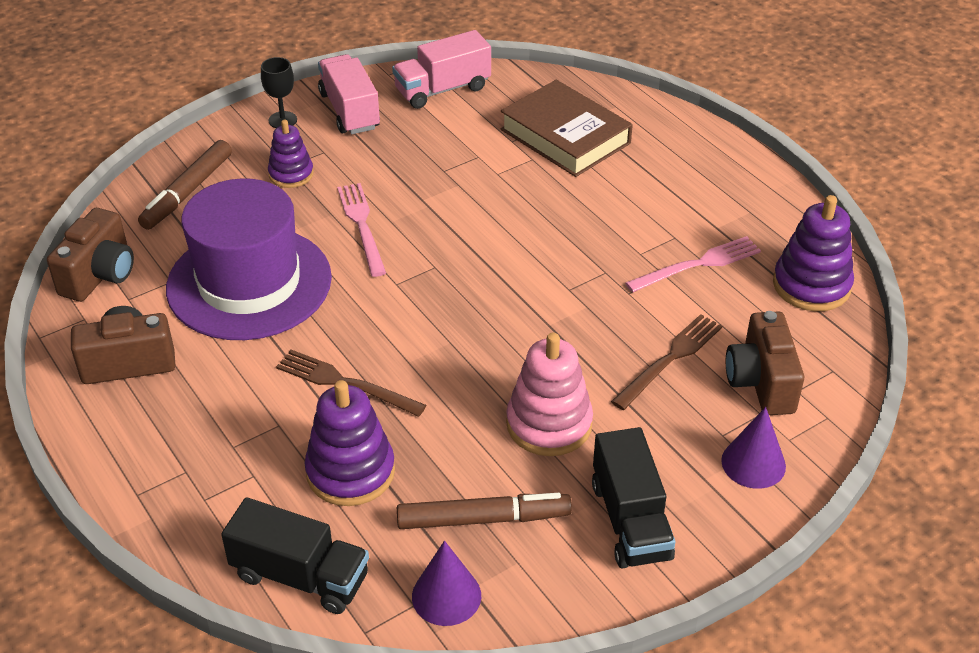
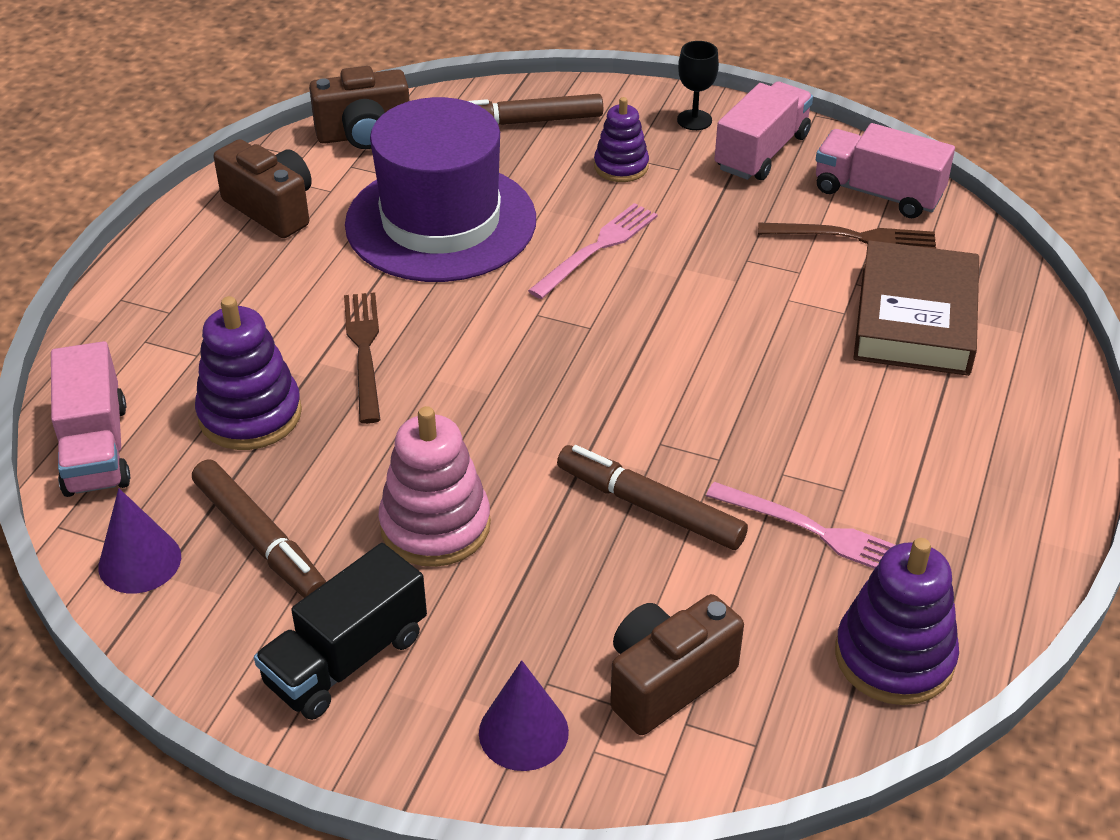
camera: 55 degrees right, 0 degrees up
(300, 576) = (96, 448): black truck -> pink truck
(619, 320) = (649, 507): none -> brown marker
(670, 359) = (627, 580): brown fork -> brown fork (853, 237)

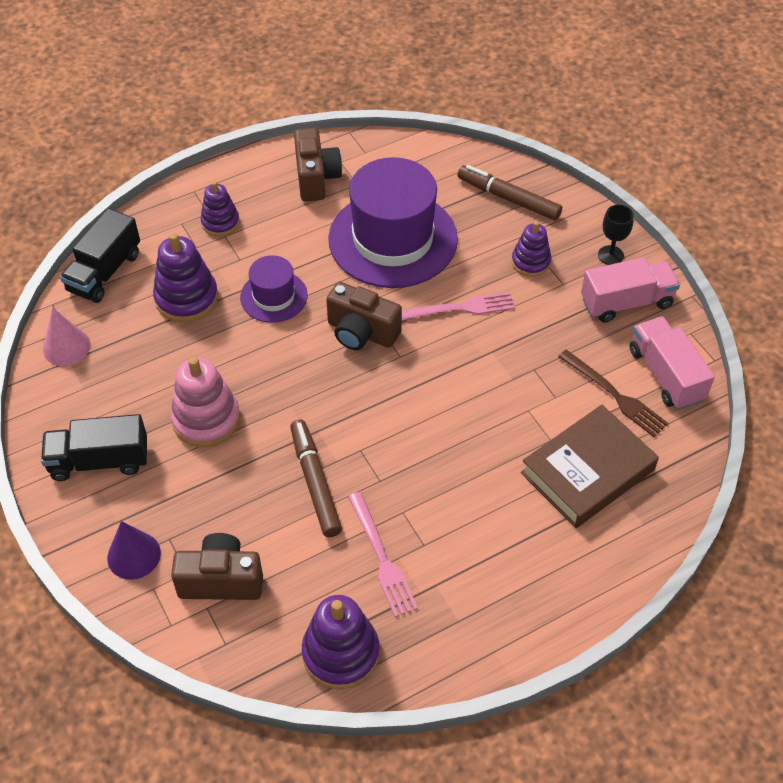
camera: 40 degrees right, 10 degrees up
(96, 448) = (105, 272): pink truck -> black truck
(140, 561) = (66, 347): purple cone -> pink cone
(199, 313) = (220, 222): none -> purple stacking toy
(260, 539) = (125, 371): brown marker -> none
(364, 135) = (411, 156): brown camera -> brown camera (361, 332)
(364, 351) = (274, 296): brown fork -> purple hat

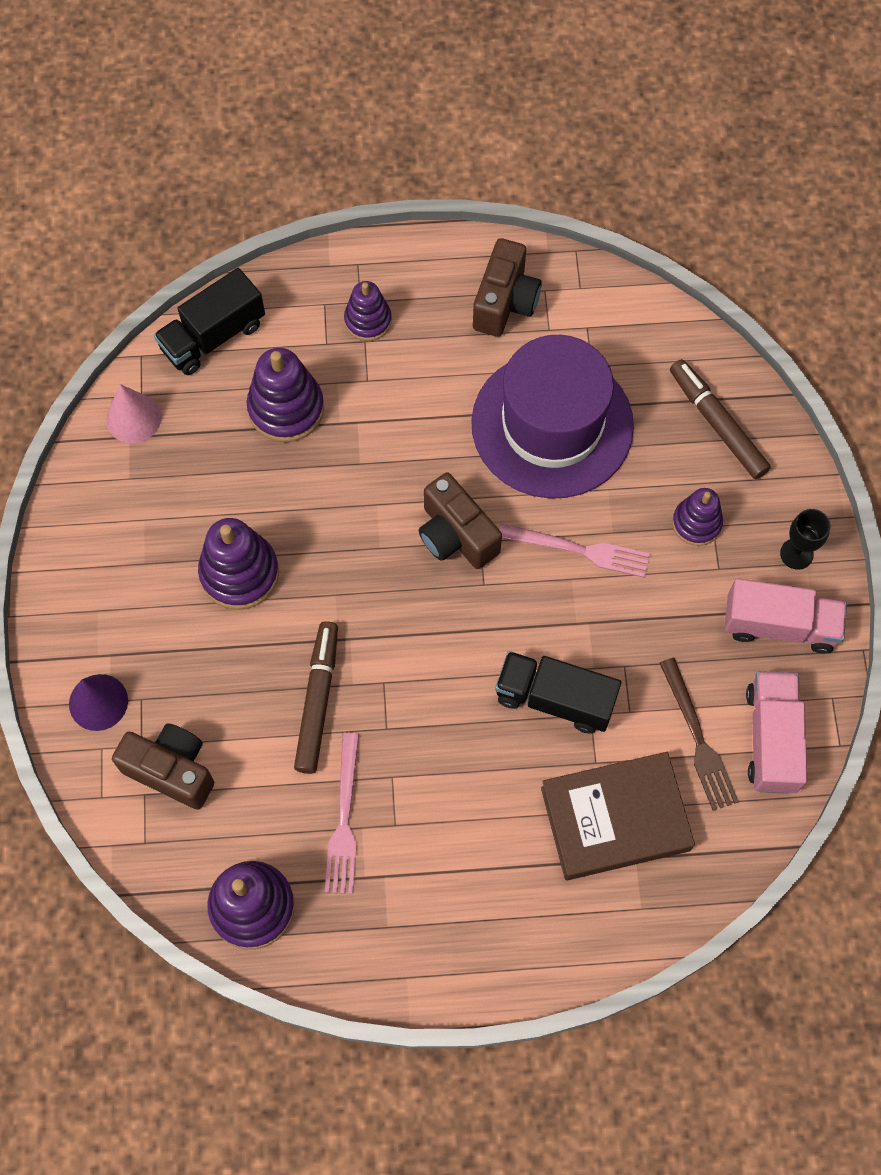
camera: 25 degrees right, 15 degrees up
(99, 461) = (110, 575): black truck -> black truck (554, 699)
(206, 419) = (239, 573): pink stacking toy -> purple stacking toy
(274, 296) = (381, 446): purple hat -> none

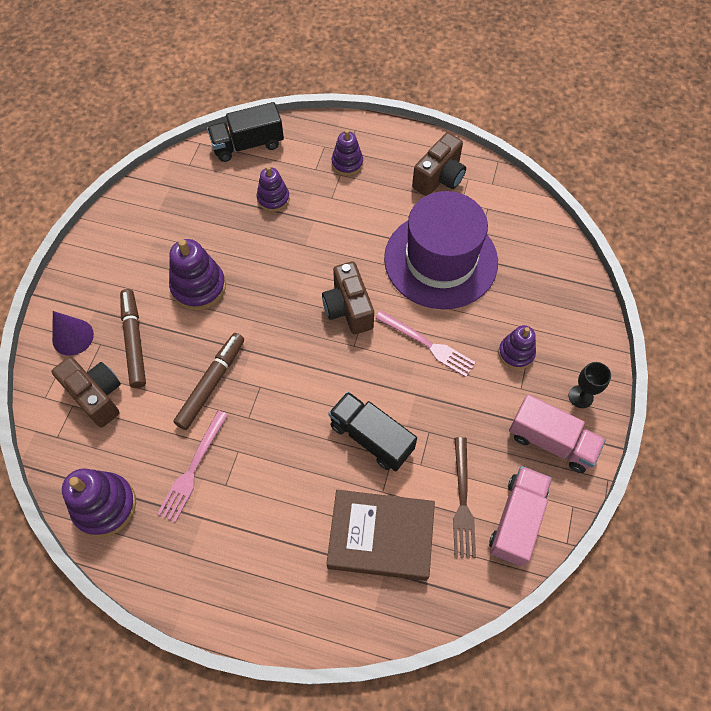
camera: 20 degrees right, 5 degrees down
(133, 418) = (178, 176): pink cone -> none
(286, 408) = (273, 199): purple stacking toy -> purple stacking toy, size x0.63
(717, 424) = (554, 293): brown marker -> brown marker (134, 341)

